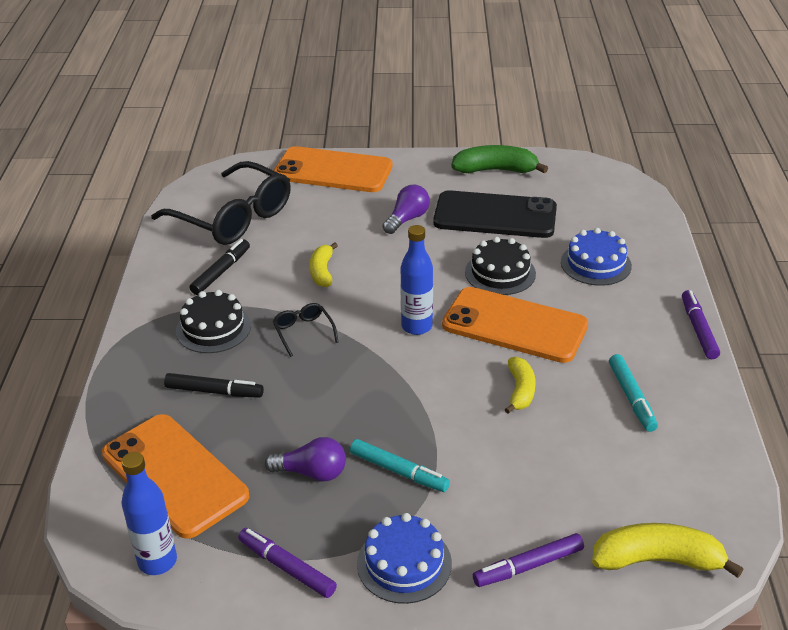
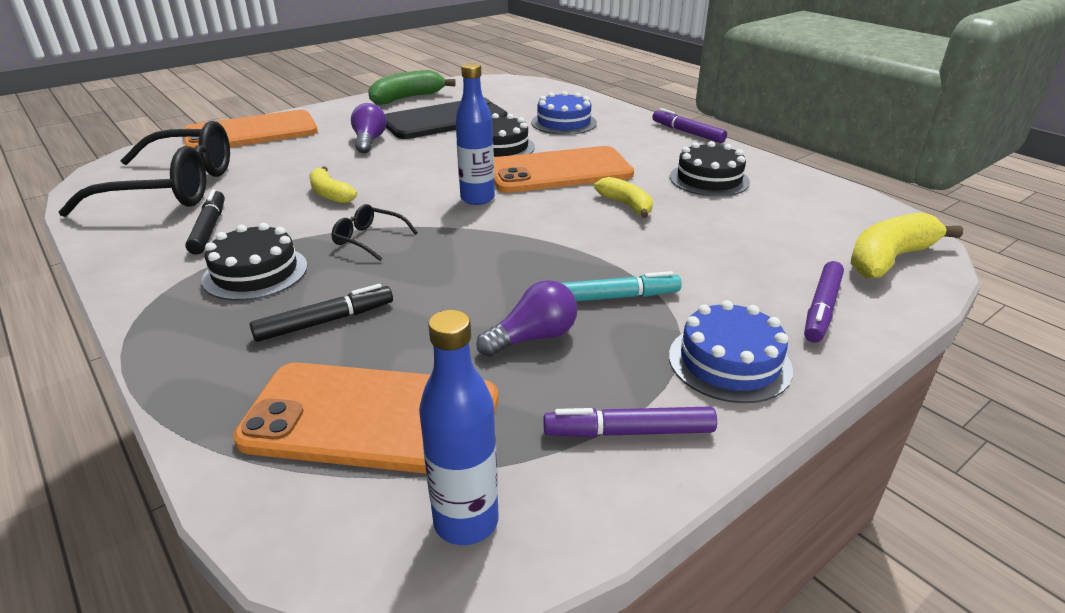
camera: 40 degrees left, 5 degrees down
(631, 398) = (709, 179): turquoise marker -> black cake

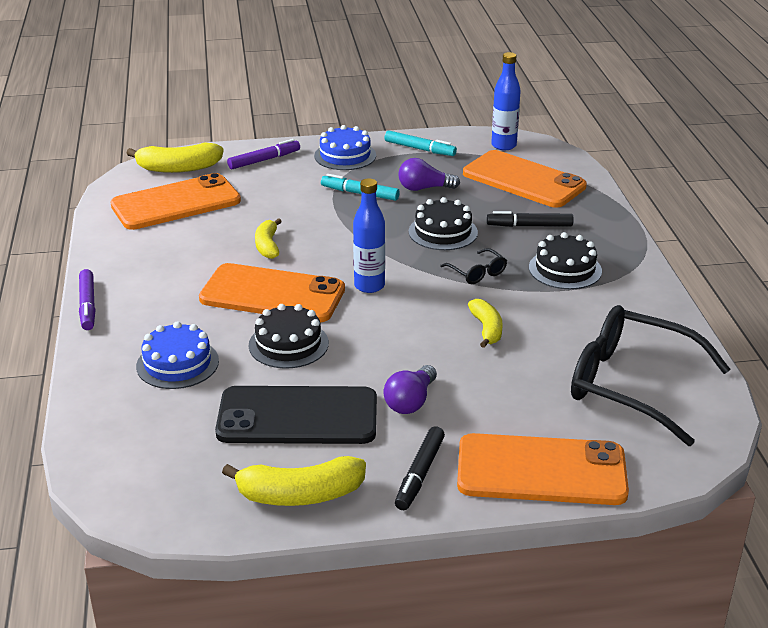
camera: 150 degrees left, 0 degrees up
(209, 229) = (596, 320): black marker -> black marker (419, 474)
(407, 98) = (300, 494): green banana -> yellow banana
(628, 432) = (420, 149): purple marker -> turquoise marker
(709, 179) = (171, 248): black cake -> black cake (443, 232)
(795, 218) = (176, 203): none -> orange phone

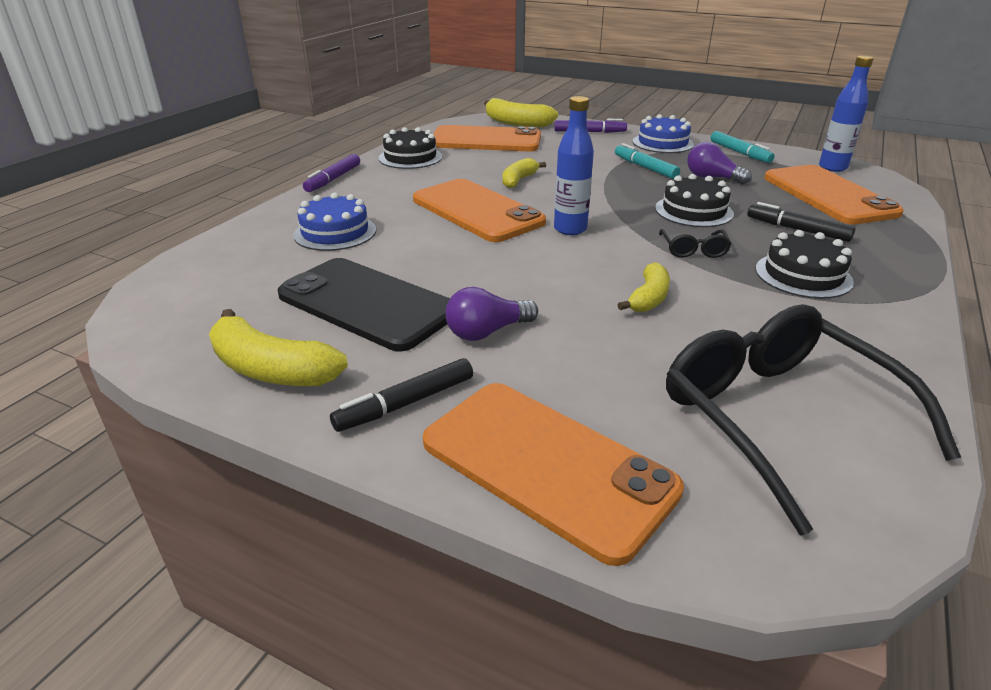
camera: 35 degrees right, 0 degrees up
(288, 344) = (440, 248): black cake -> black cake (410, 157)

